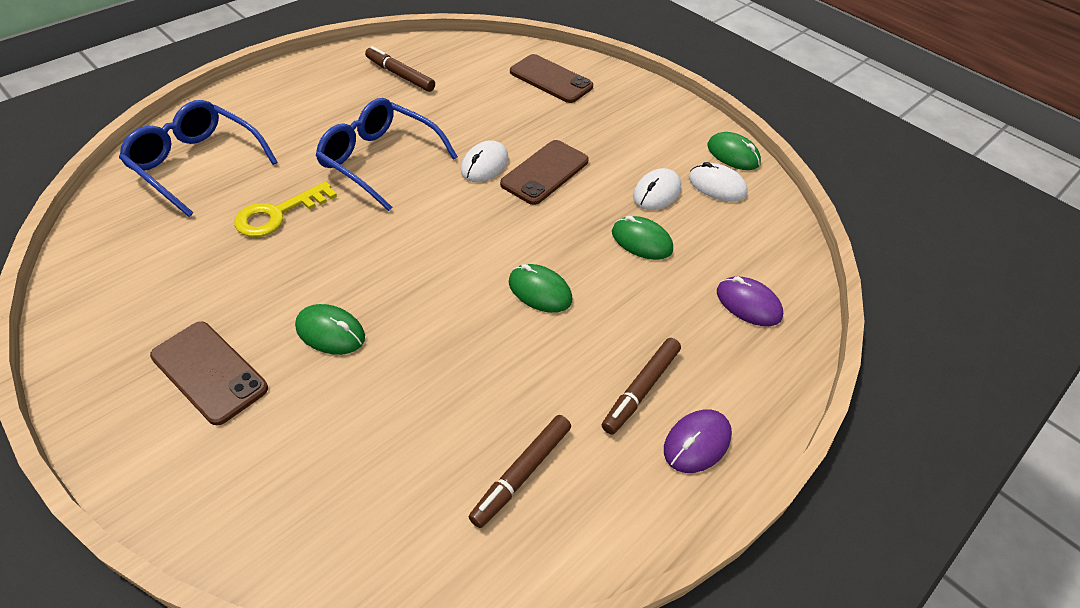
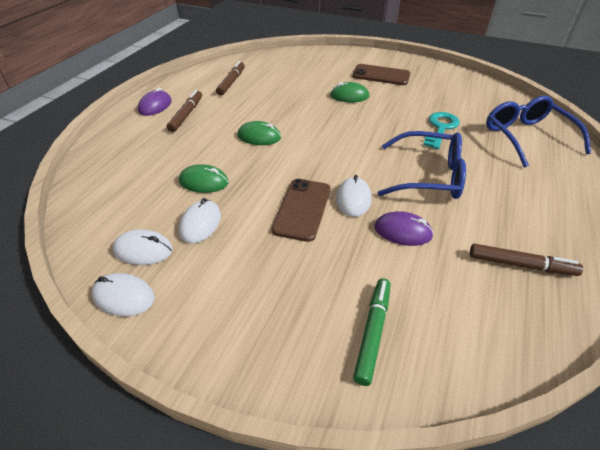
camera: 160 degrees right, 5 degrees down
(196, 164) = (526, 137): blue glasses -> blue glasses turned 120 degrees counterclockwise
(278, 214) = (440, 128): yellow key -> turquoise key
(551, 79) = (373, 332): brown phone -> green marker
(733, 154) = (123, 297): green mouse -> white mouse
(748, 304) = (122, 166): purple mouse -> purple mouse (402, 231)

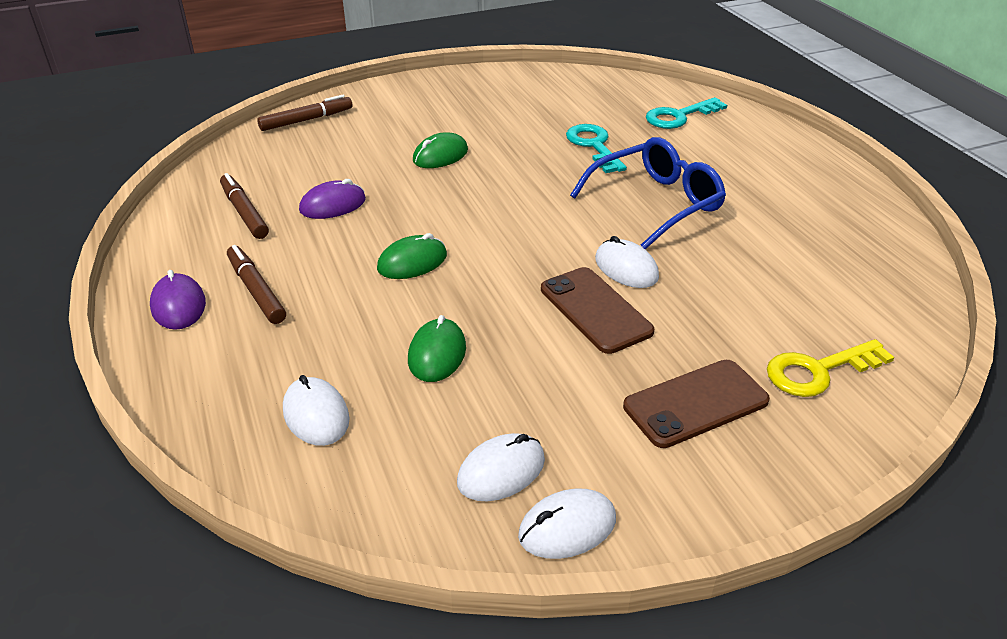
camera: 45 degrees left, 5 degrees down
(200, 224) = (515, 398): white mouse -> white mouse (316, 415)
(204, 182) = (437, 354): green mouse -> green mouse turned 45 degrees counterclockwise
(373, 332) = (818, 371): green marker -> yellow key
(381, 75) = (437, 112): brown phone -> brown phone (695, 403)
(402, 231) = (713, 270): purple mouse -> purple mouse (333, 205)
(521, 265) = (832, 239): brown marker -> brown marker (306, 120)
(526, 137) = (679, 116): blue glasses -> turquoise key

